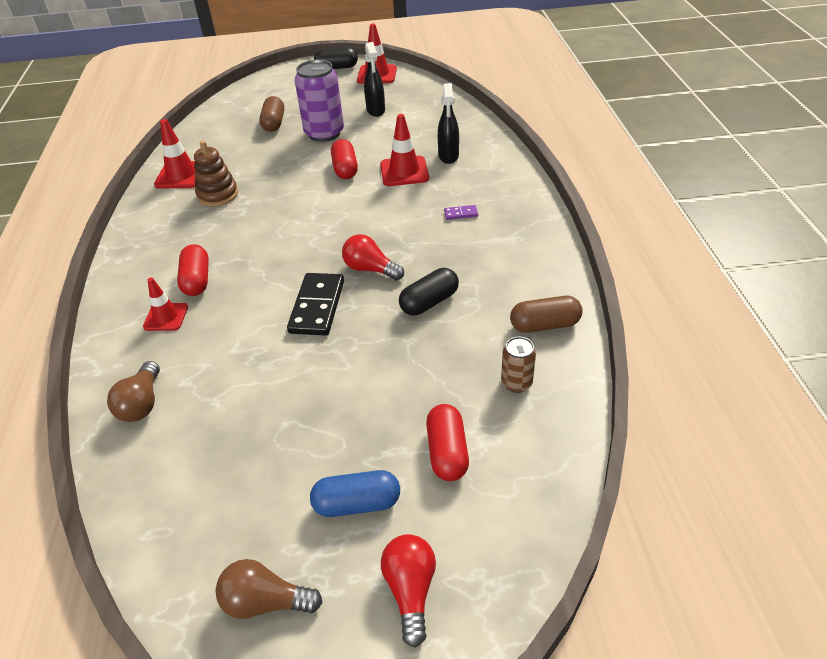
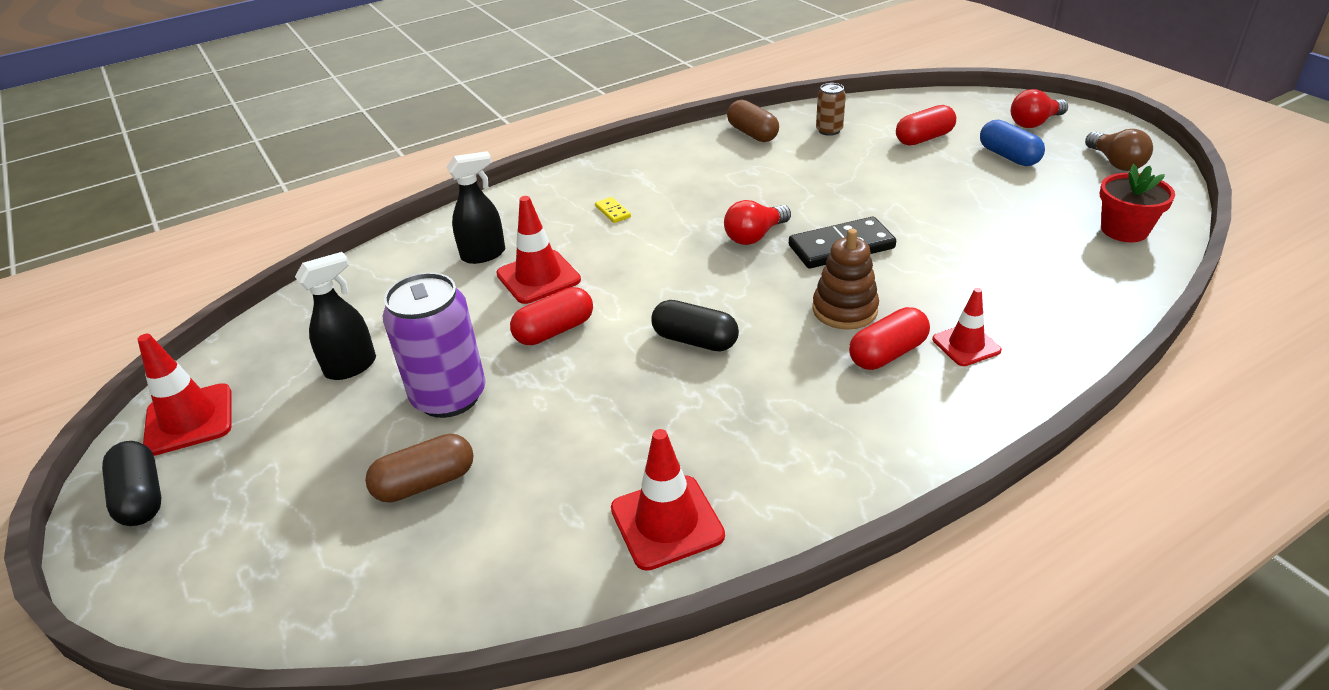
camera: 115 degrees left, 5 degrees down
(142, 403) = (1076, 296): brown light bulb -> none
(169, 502) = (1124, 230): none -> red flower pot
(218, 195) = (696, 436): brown stacking toy -> brown stacking toy (844, 310)
(370, 269) = (754, 236): red light bulb -> red light bulb turned 45 degrees clockwise
(429, 302) = (773, 189): black capsule -> black capsule (695, 340)
(461, 214) = (613, 212): purple domino -> yellow domino

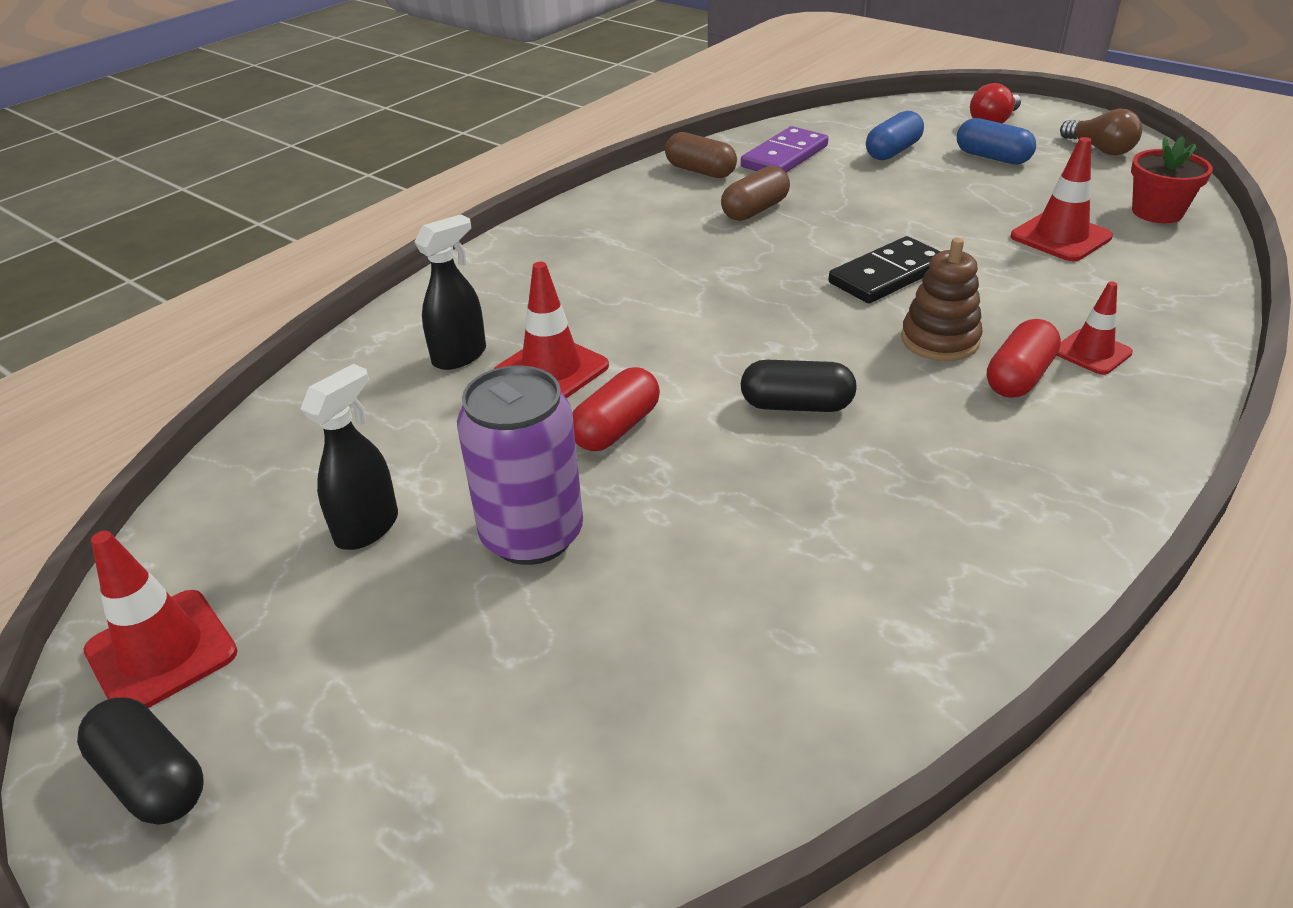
camera: 20 degrees left, 0 degrees up
(425, 483) = (574, 650): brown capsule -> brown capsule (755, 210)
(613, 212) = (593, 280): yellow domino -> none
(667, 522) = (913, 619): red traffic cone -> red traffic cone (1060, 237)
(754, 236) = (782, 279): red light bulb -> none
(829, 130) = (784, 156): brown can -> purple domino
(924, 138) = (893, 151): red capsule -> blue capsule

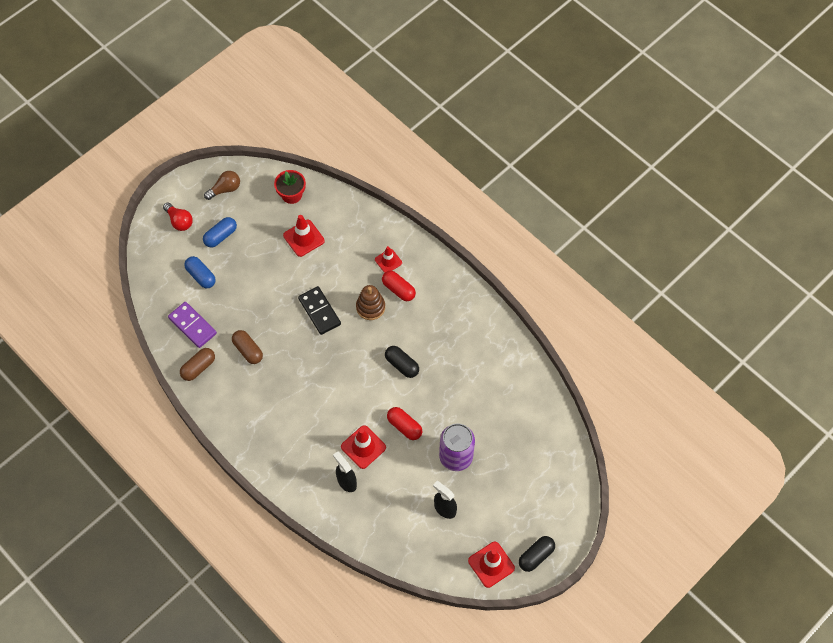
camera: 85 degrees left, 25 degrees up
(796, 405) = (402, 365): black capsule -> black capsule turned 60 degrees counterclockwise

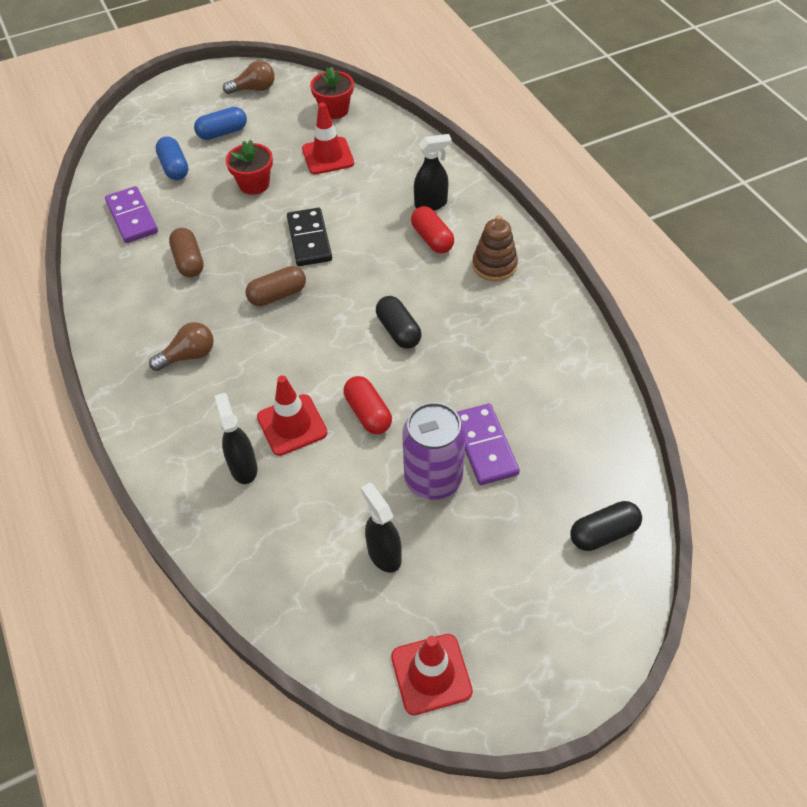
camera: 20 degrees right, 10 degrees down
(179, 221) = (180, 108): red light bulb -> none
(198, 367) = (112, 265): brown capsule -> brown capsule (277, 295)
(263, 276) = (254, 184): none -> red flower pot
(280, 419) = (188, 356): none -> brown light bulb
(370, 307) = (383, 250): brown stacking toy -> brown stacking toy (494, 265)
(388, 261) = (431, 204): red traffic cone -> black spray bottle
(478, 428) = (485, 446): none -> purple domino
(536, 556) = (519, 684): black capsule -> black capsule (603, 533)

